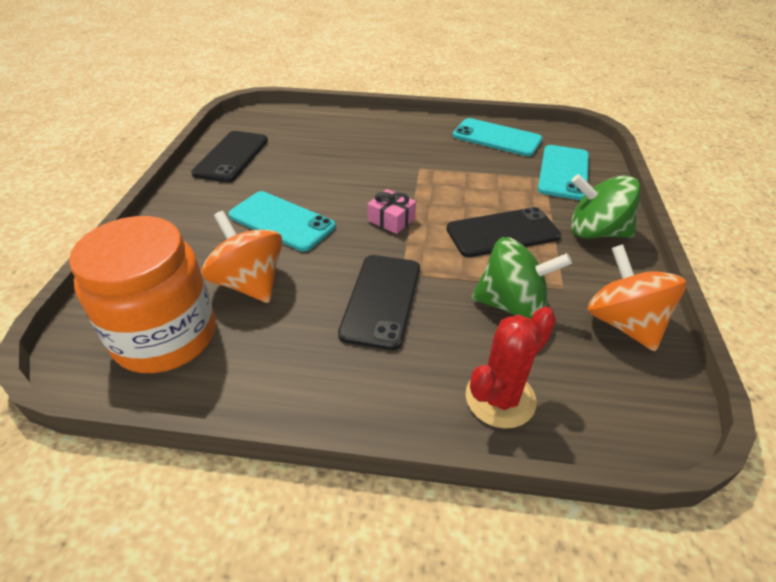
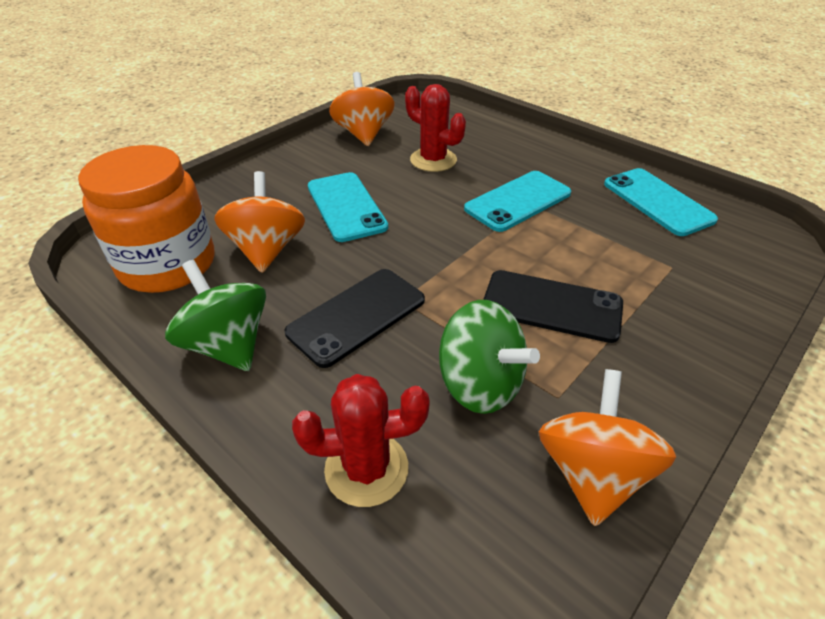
camera: 35 degrees right, 0 degrees up
(231, 156) = (363, 134): black phone -> orange spinning top
(314, 159) = (433, 160): none -> red cactus
(391, 219) = (446, 244): pink gift -> none
(563, 172) = (705, 270): turquoise phone -> turquoise phone (518, 201)
(595, 232) = (672, 355): green spinning top -> green spinning top (228, 345)

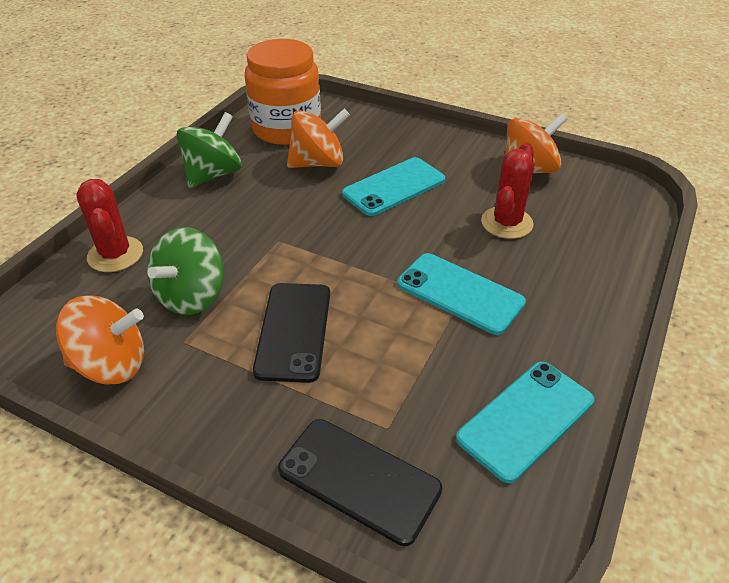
camera: 75 degrees right, 0 degrees up
(357, 316) = (253, 222): black phone -> black phone (359, 479)

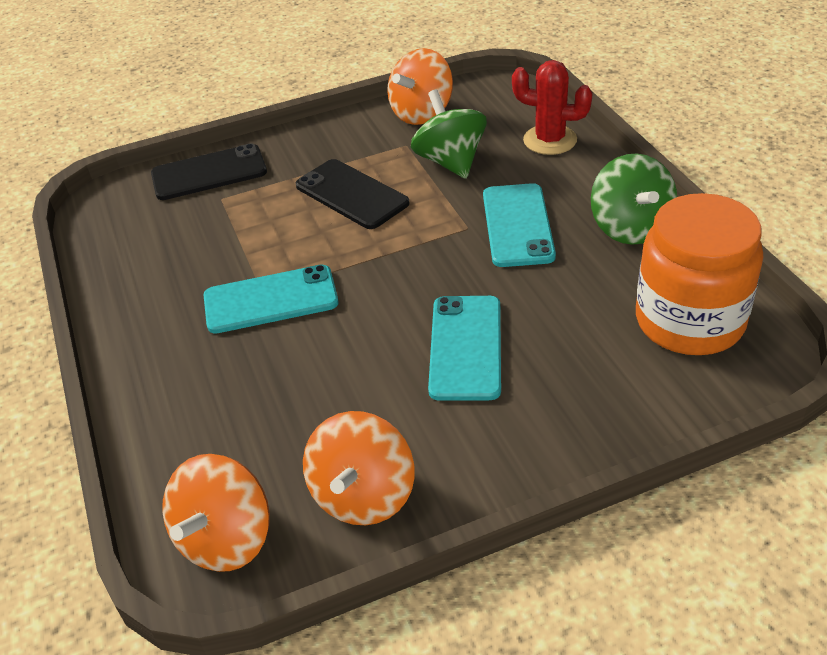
camera: 135 degrees right, 0 degrees up
(318, 163) = (577, 311): orange spinning top -> orange spinning top (226, 539)
(506, 223) = (306, 397): red cactus -> none
(526, 419) = (137, 260): turquoise phone -> turquoise phone (517, 225)

